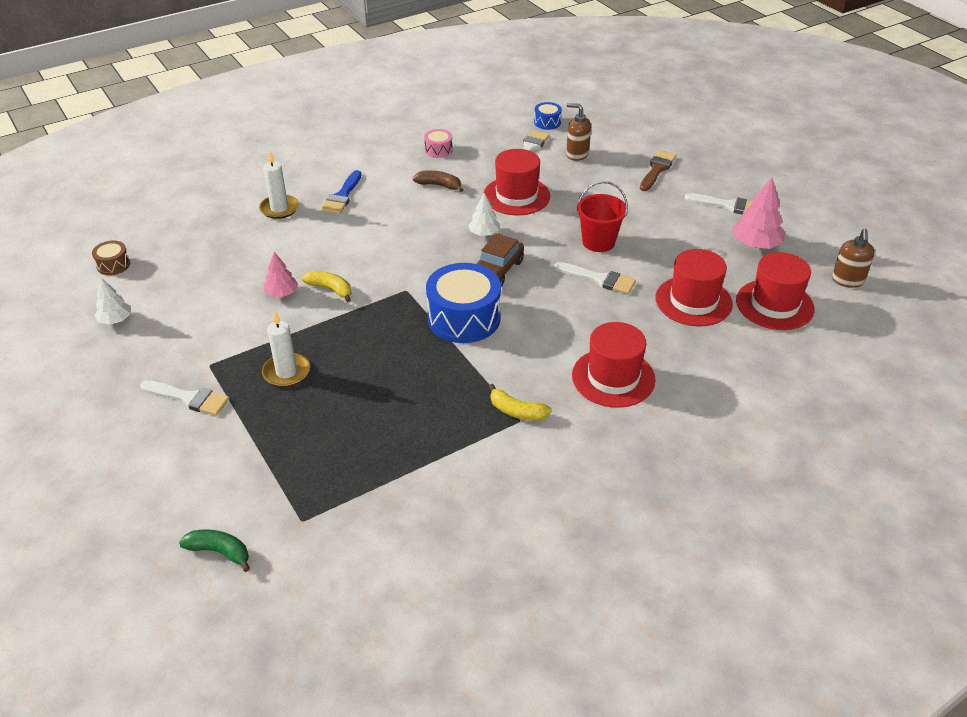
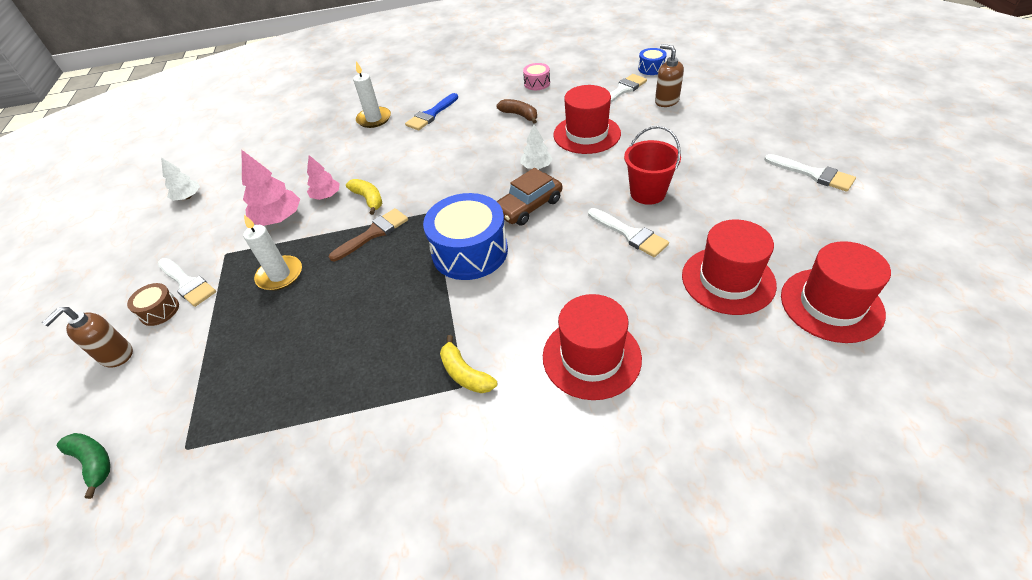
camera: 25 degrees right, 5 degrees up
(113, 265) = (221, 149): brown drum -> brown drum (159, 311)
(657, 169) = (745, 125): brown brush -> brown brush (373, 233)
(755, 244) = (831, 224): pink tree -> pink tree (278, 219)
(847, 280) = (944, 291): brown soap dispenser -> brown soap dispenser (116, 355)

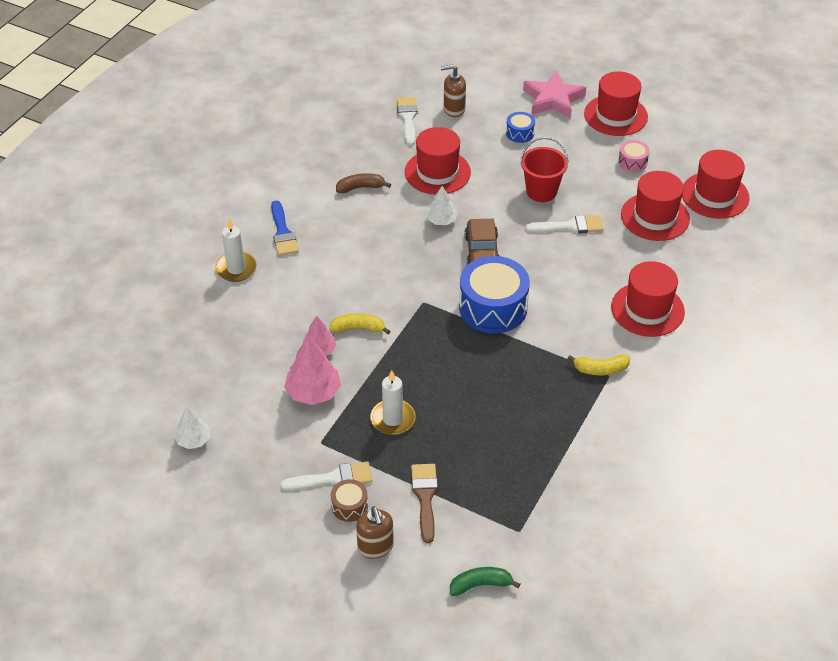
camera: 55 degrees left, 0 degrees up
(373, 233) = (407, 346): brown brush -> brown brush (425, 497)
(537, 83) = (327, 150): pink drum -> pink drum (632, 162)
(651, 68) = (400, 84): blue drum -> blue drum (520, 133)
(765, 133) = (553, 99): none -> pink star
(813, 174) = (615, 115): white brush -> red hat

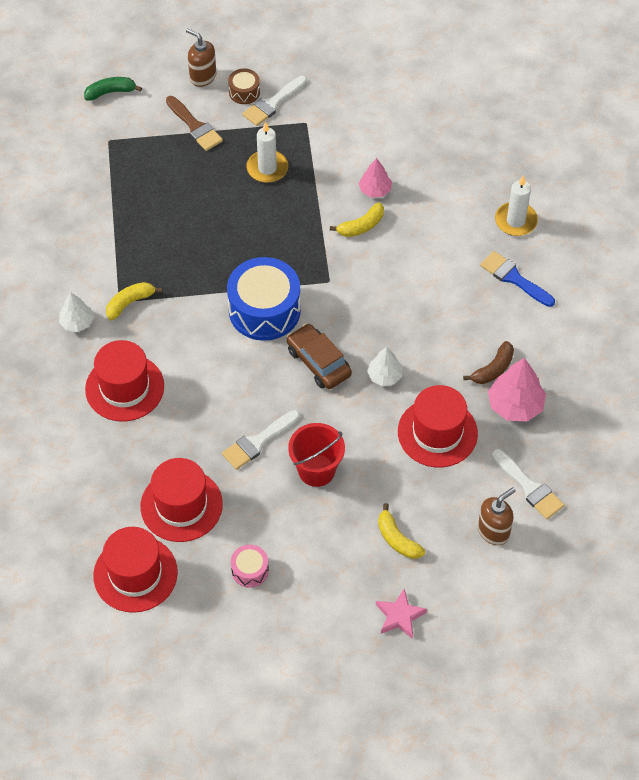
camera: 145 degrees right, 10 degrees up
(193, 440) = (399, 74): white tree -> white tree (77, 322)
(313, 392) = (347, 155): pink tree -> pink tree (515, 405)
(480, 585) = (110, 92): green banana -> green banana turned 150 degrees counterclockwise
(520, 133) = (397, 539): blue drum -> yellow banana
(553, 99) = (399, 616): pink star -> pink star, size x0.61
(615, 115) = (313, 634): red hat -> none

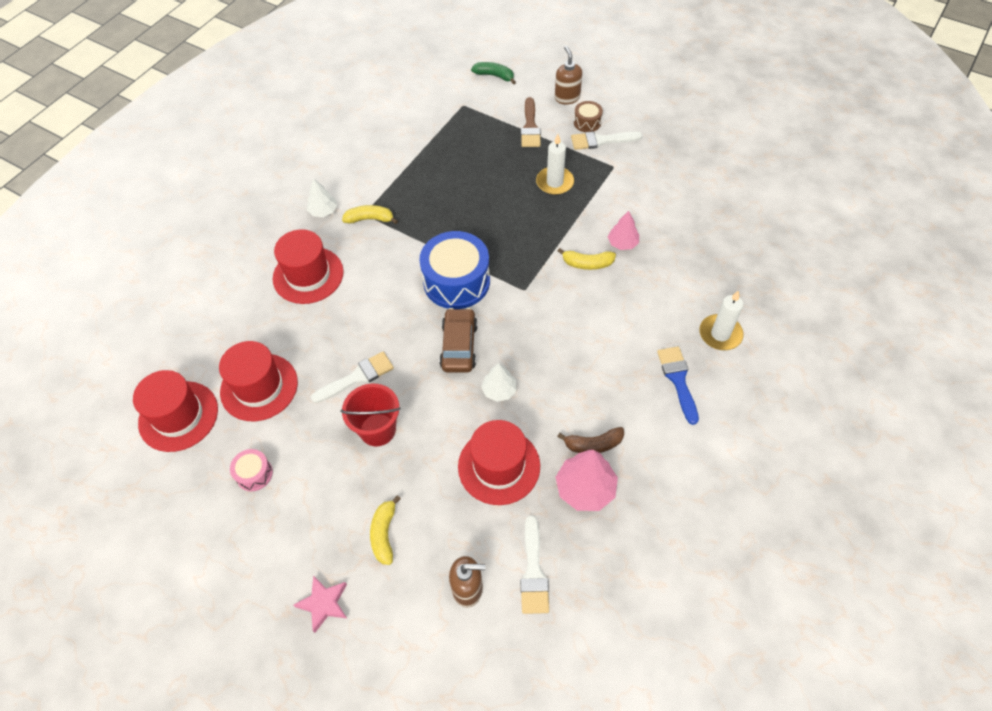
camera: 40 degrees right, 0 degrees up
(258, 442) = (357, 377): white brush -> white brush turned 150 degrees clockwise

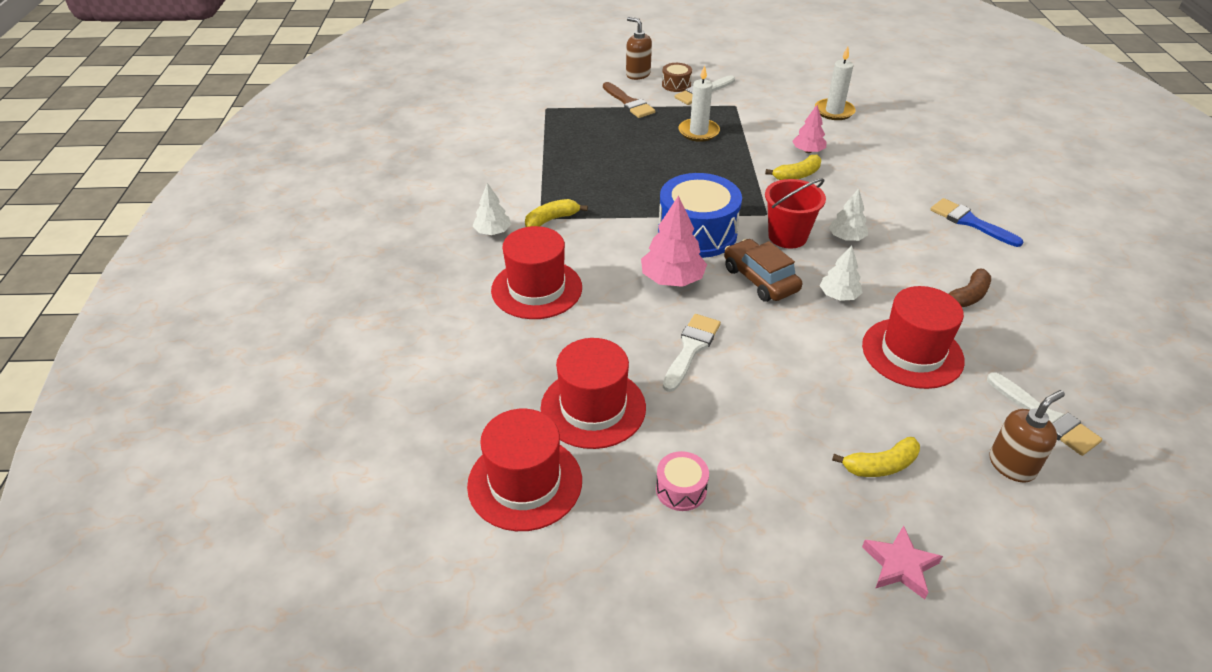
camera: 35 degrees left, 15 degrees down
(377, 430) = (765, 382): red bucket -> red bucket (787, 236)
(384, 534) = (880, 465): yellow banana -> yellow banana turned 75 degrees counterclockwise
(494, 76) = (552, 80): green banana -> none
(561, 343) = (846, 238): none -> white tree
(585, 488) = (1002, 331): pink tree -> pink tree (672, 279)
(720, 334) = (959, 179): white candle -> white candle (834, 111)

